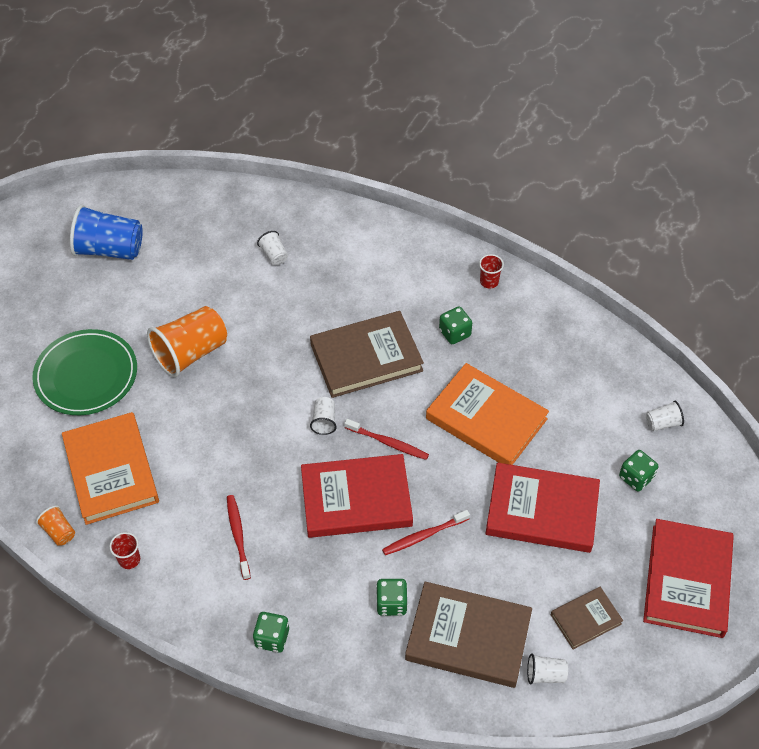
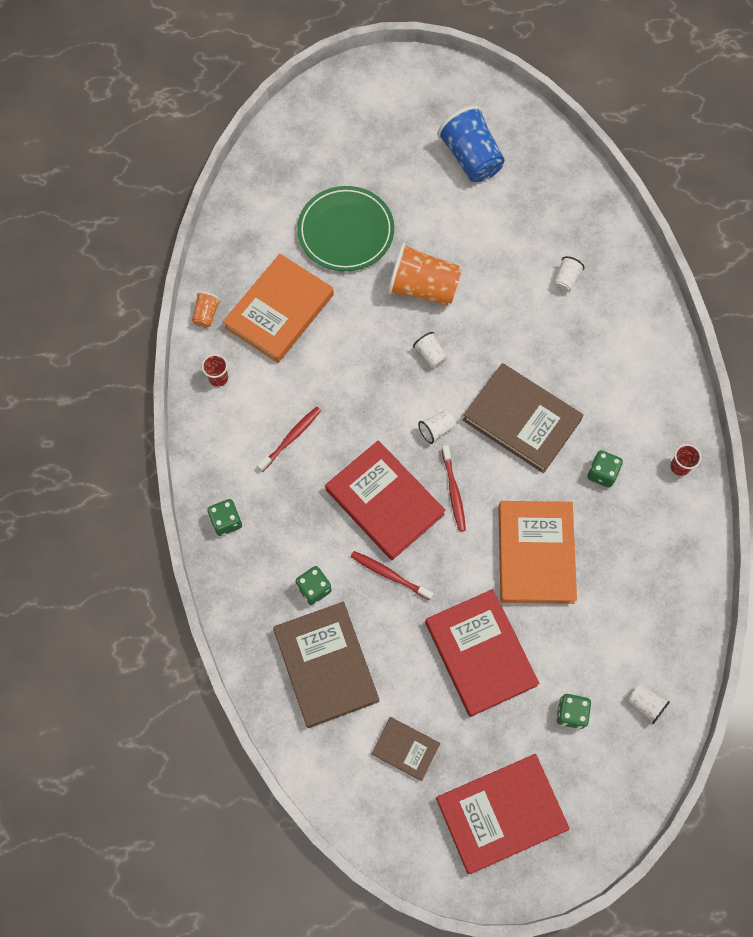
camera: 55 degrees right, 15 degrees up
(545, 674) = (335, 745): white cup -> white cup (430, 355)

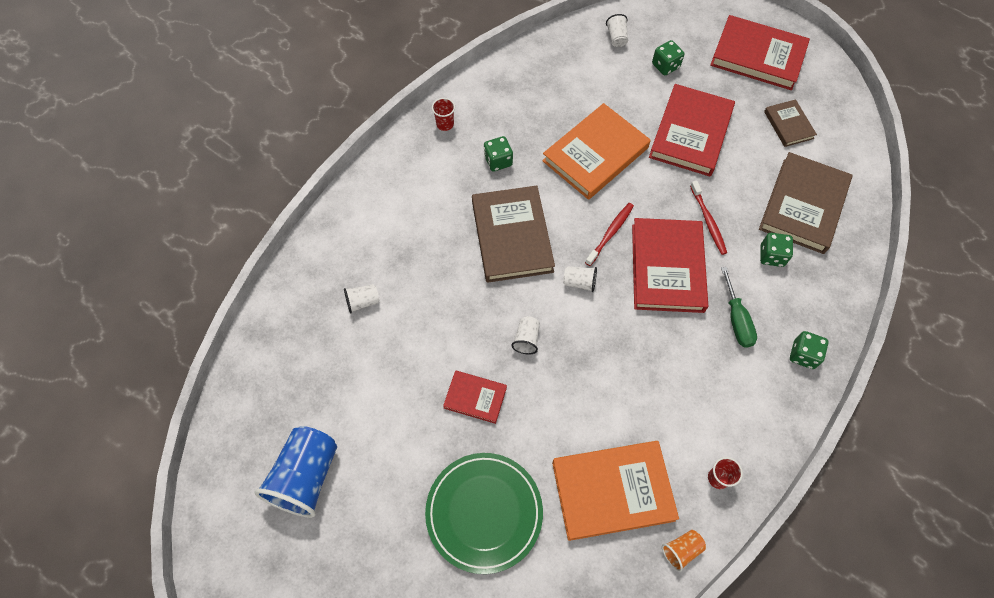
camera: 135 degrees left, 5 degrees down
(291, 438) = (697, 373): red toothbrush -> none
(297, 506) = (736, 319): none -> green screwdriver
(422, 288) = (475, 398): orange cup -> red book

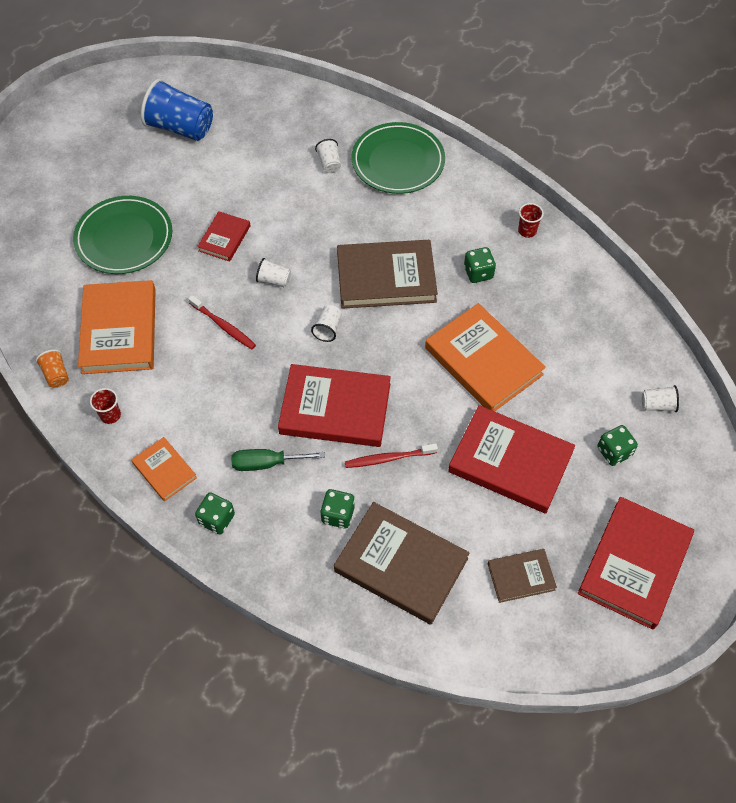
camera: 95 degrees right, 5 degrees down
(359, 236) = (398, 161): none -> green plate
(610, 233) = (382, 363): red toothbrush -> red toothbrush (224, 326)
(766, 411) = (164, 470): none -> orange book

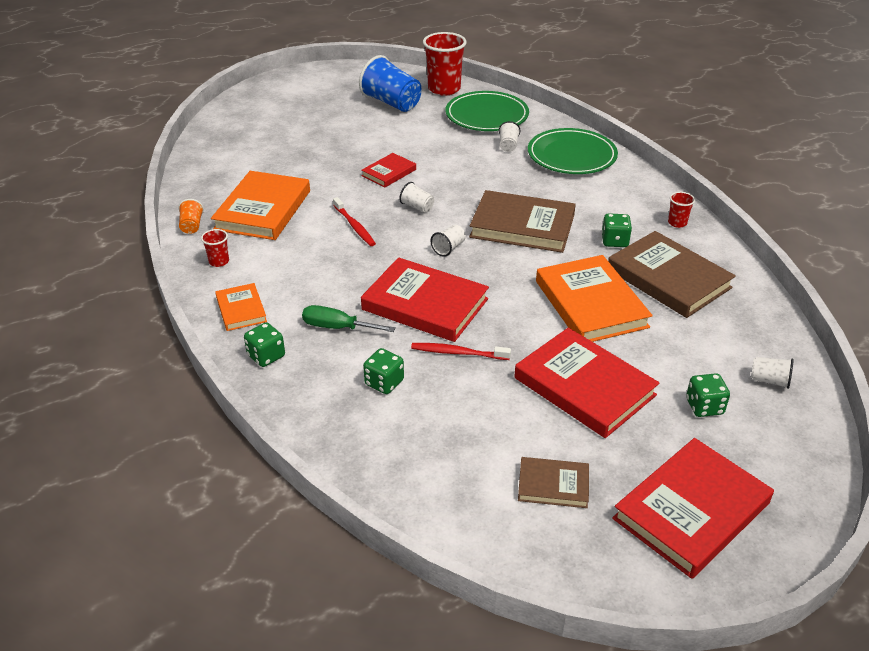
camera: 20 degrees right, 20 degrees down
(124, 238) = (304, 156): green plate -> green plate (486, 115)
(227, 89) = (444, 89): none -> red cup
(401, 565) = (427, 439): brown book -> brown book (668, 278)

